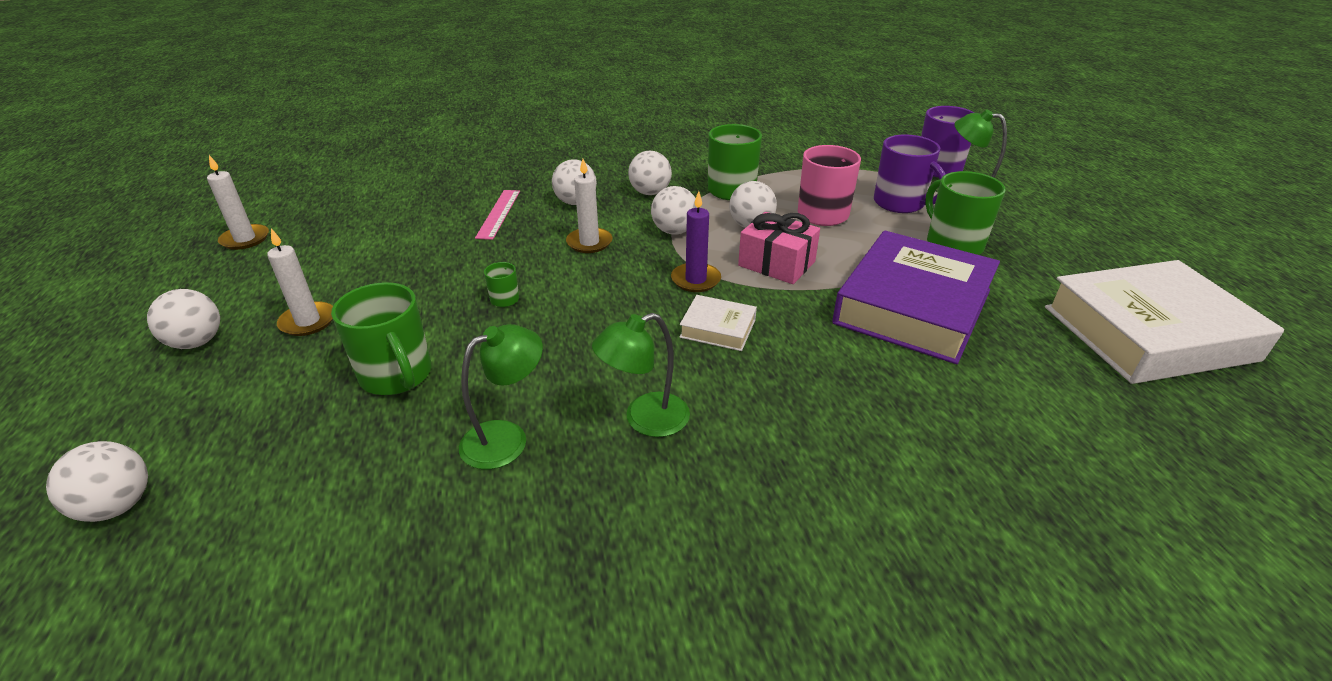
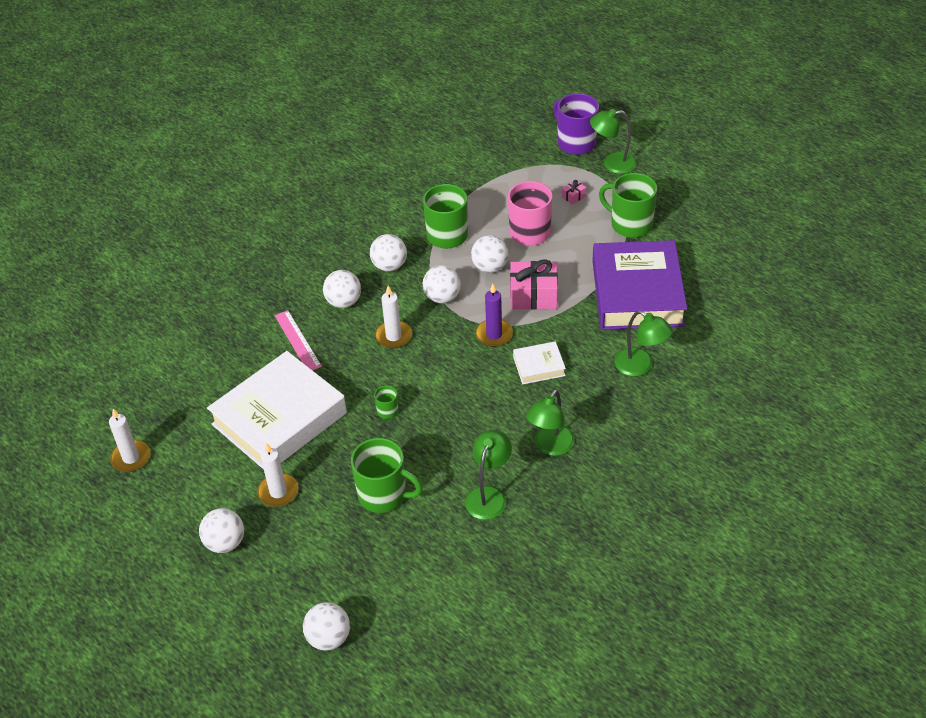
camera: 30 degrees left, 10 degrees up
(855, 383) = (640, 366): none -> green lamp
(900, 203) = (573, 196): purple mug -> pink gift
(1148, 333) = (770, 252): white book -> white book (279, 419)

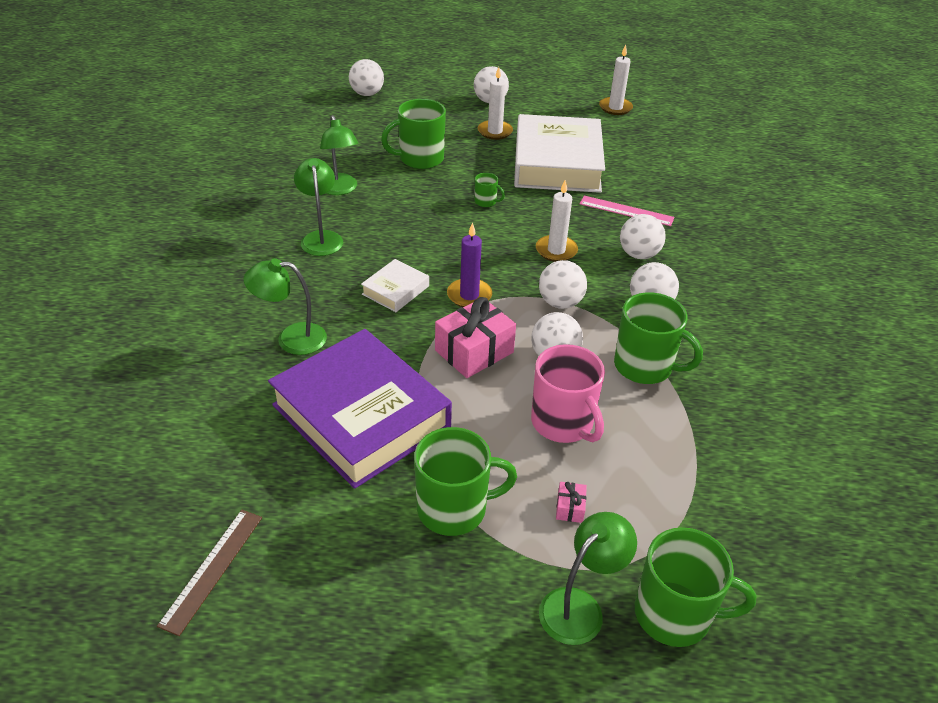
camera: 135 degrees right, 5 degrees down
(575, 142) = (675, 614): purple mug -> green mug
(769, 259) = (212, 569): none -> brown ruler

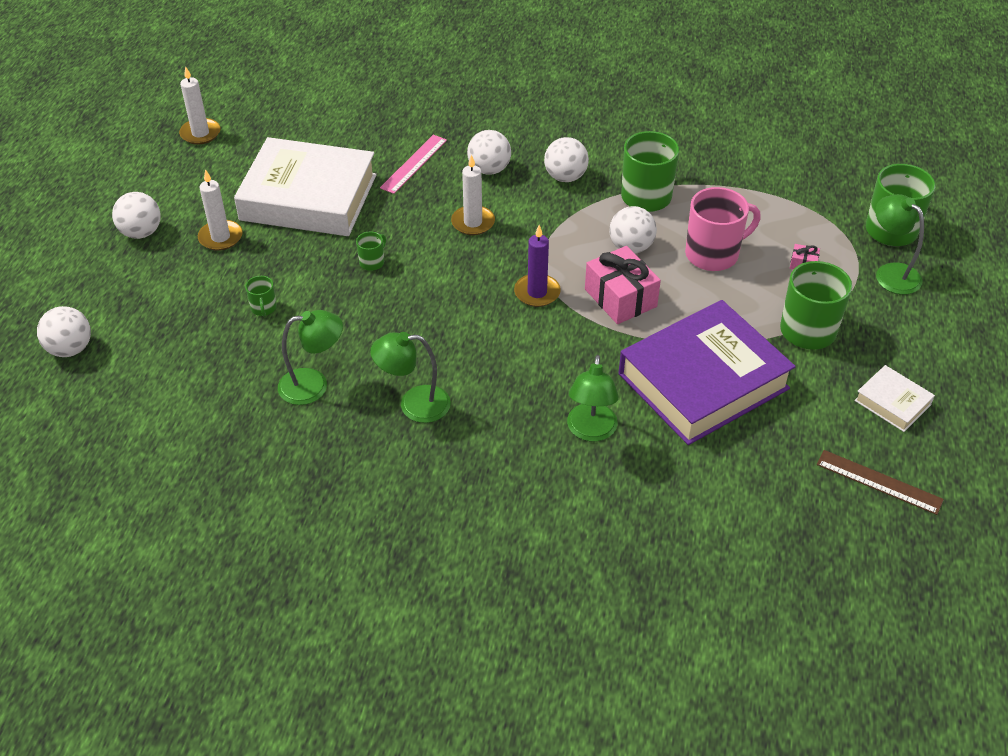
camera: 80 degrees left, 5 degrees up
(395, 290) = (521, 346): white book -> white book (892, 403)
(420, 159) = (263, 308): green mug -> green mug, size x0.47
(560, 303) = (556, 232): white ball -> none

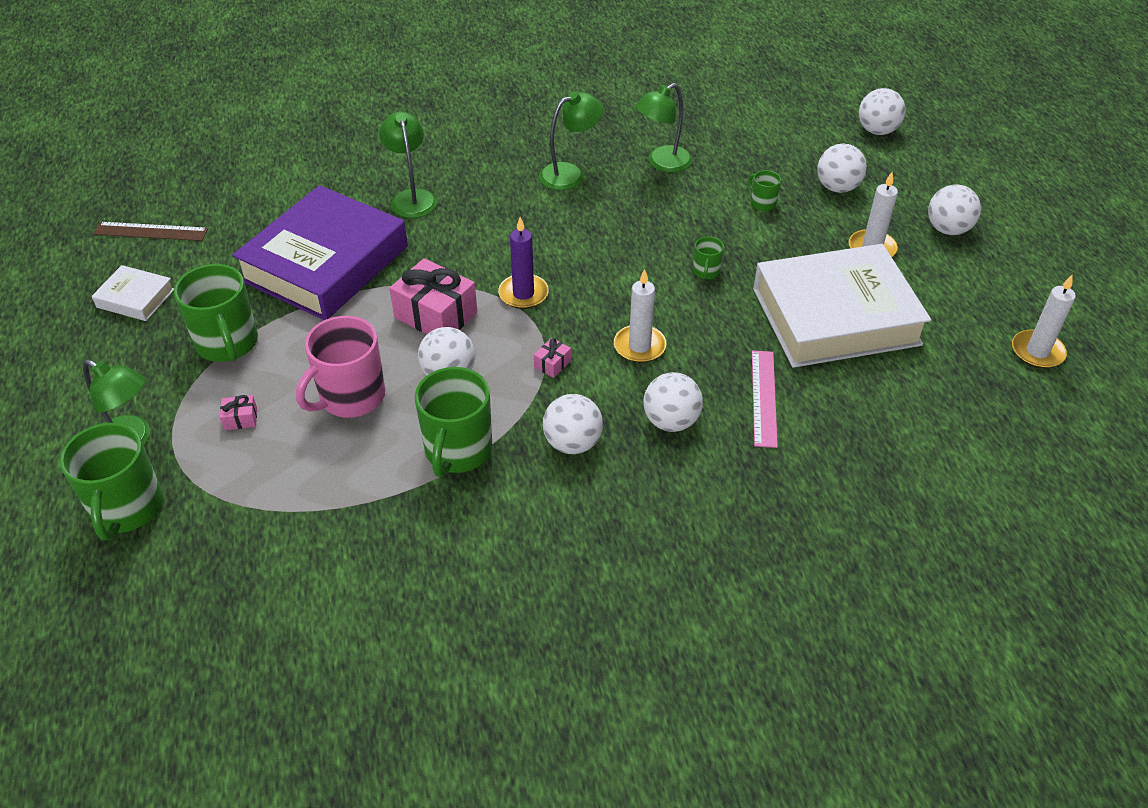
camera: 155 degrees right, 0 degrees up
(182, 301) = (837, 187): none -> white ball
(547, 230) = (552, 364): none -> pink gift

